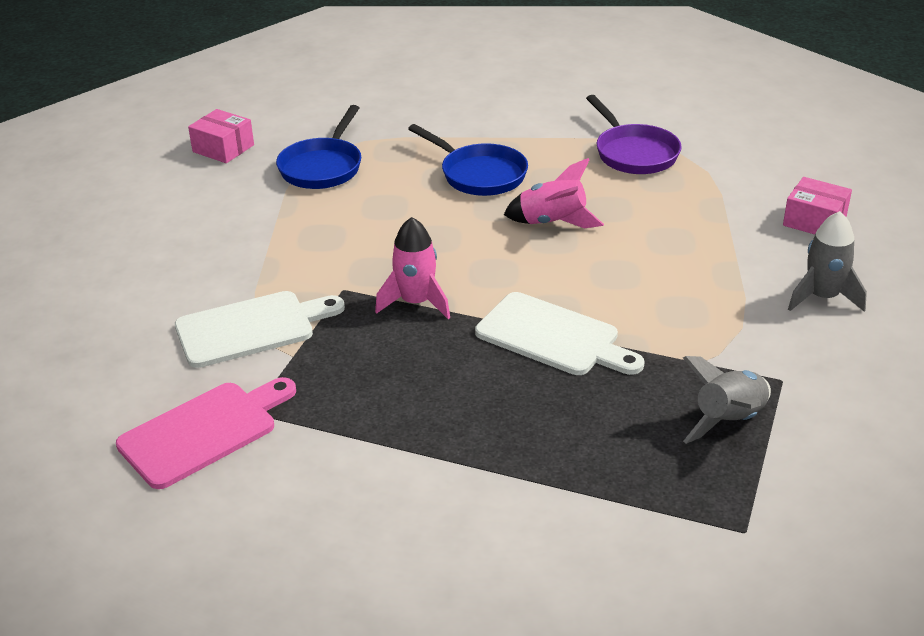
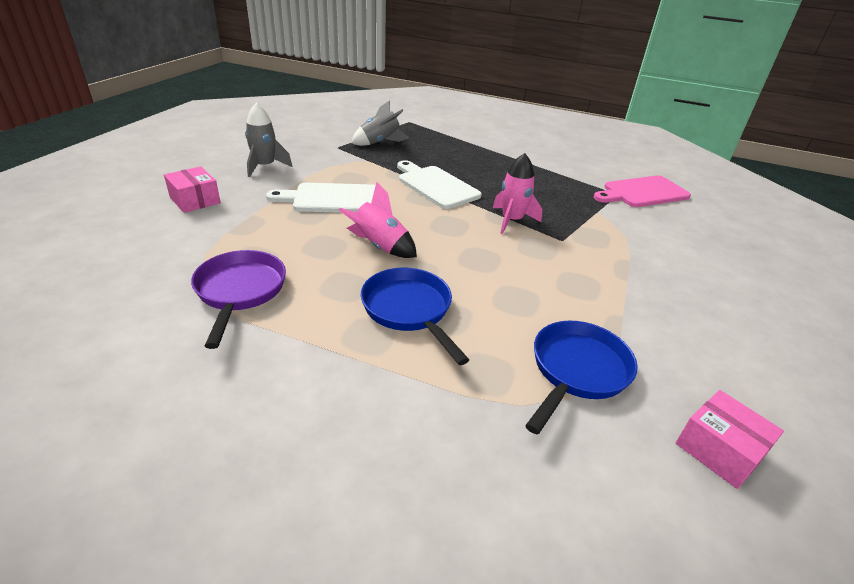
camera: 165 degrees left, 0 degrees up
(251, 328) = (627, 232): white cutting board -> white cutting board (332, 199)

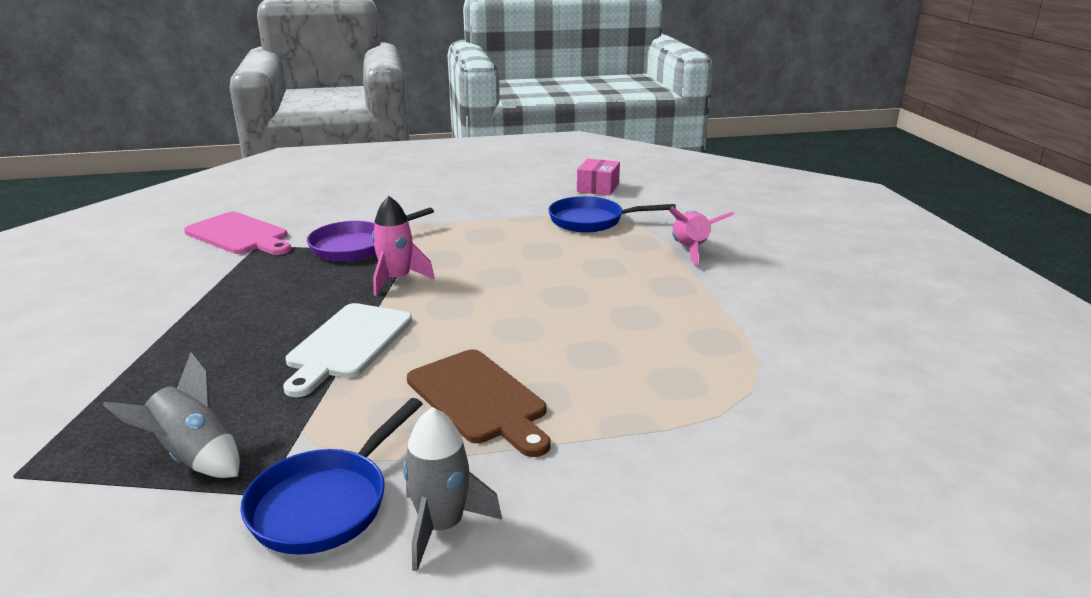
camera: 120 degrees left, 10 degrees down
(195, 200) = (640, 515): pink box -> none
(240, 291) = (725, 359): purple pan -> purple pan (356, 246)
(332, 199) = (479, 399): white cutting board -> brown cutting board
(379, 247) = (548, 325): pink rocket -> pink rocket (691, 250)
(409, 310) = (620, 281): blue pan -> blue pan (325, 503)

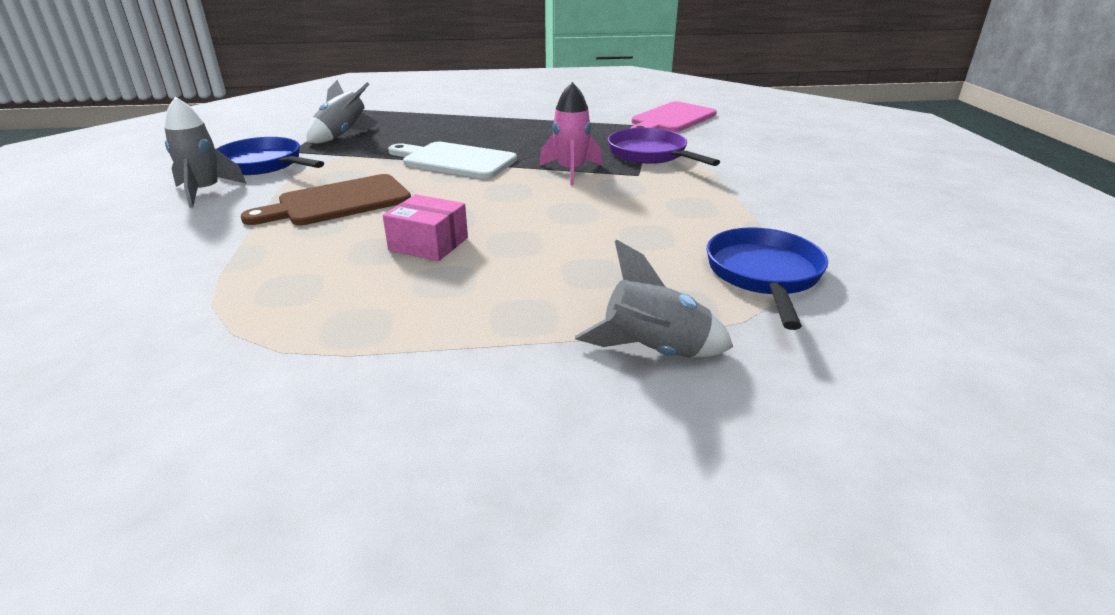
camera: 95 degrees right, 5 degrees up
(598, 188) = (935, 292): pink box -> pink box (428, 244)
(691, 250) = (654, 352): pink rocket -> grey rocket

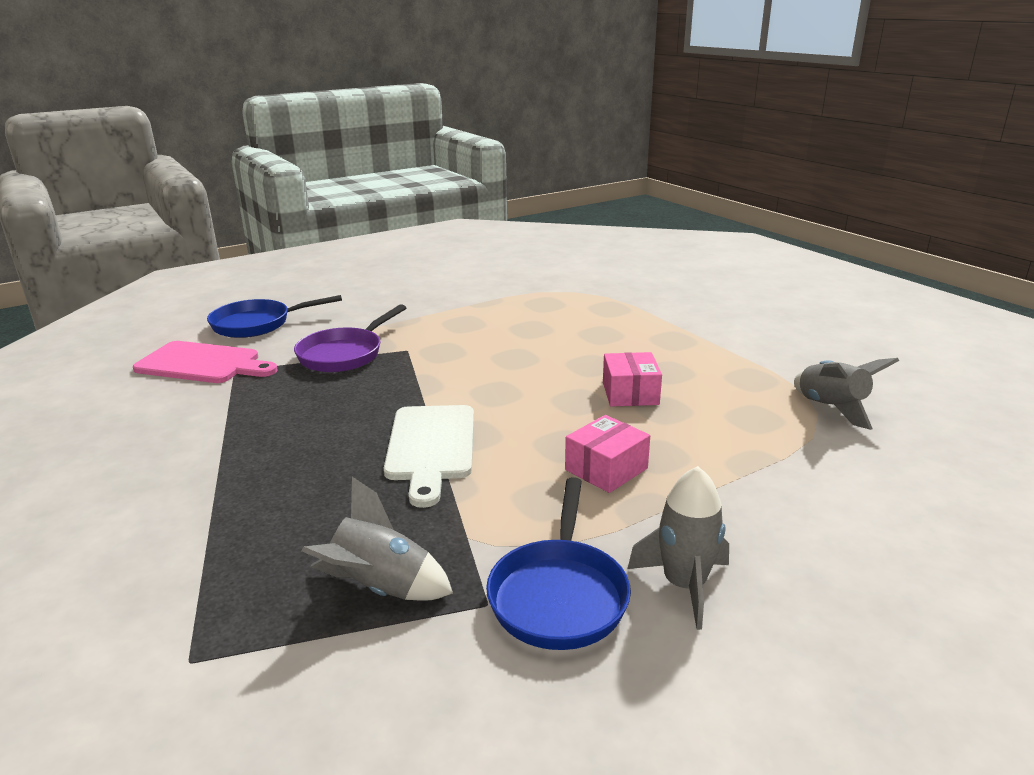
camera: 115 degrees left, 5 degrees down
(338, 202) = (606, 469): brown cutting board -> pink box
(571, 171) = (419, 378): pink rocket -> none
(654, 352) = (660, 308): grey rocket -> grey rocket (831, 408)
(764, 275) = (550, 296): blue pan -> blue pan (257, 324)

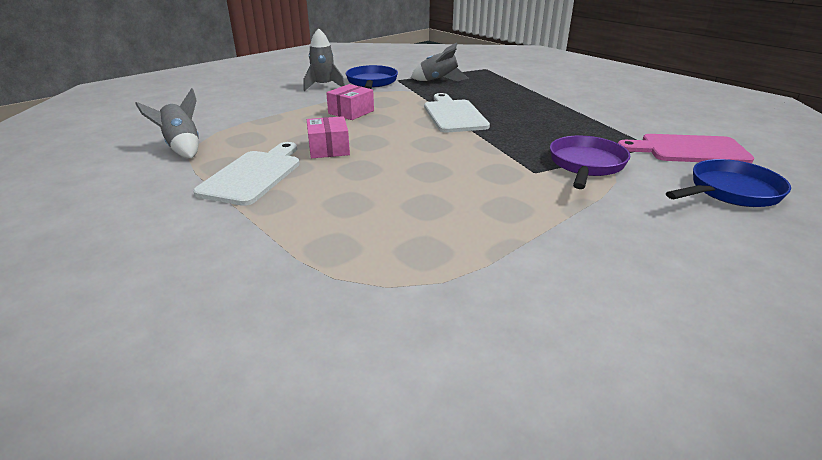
camera: 170 degrees right, 5 degrees up
(705, 365) = (254, 175): none -> white cutting board

